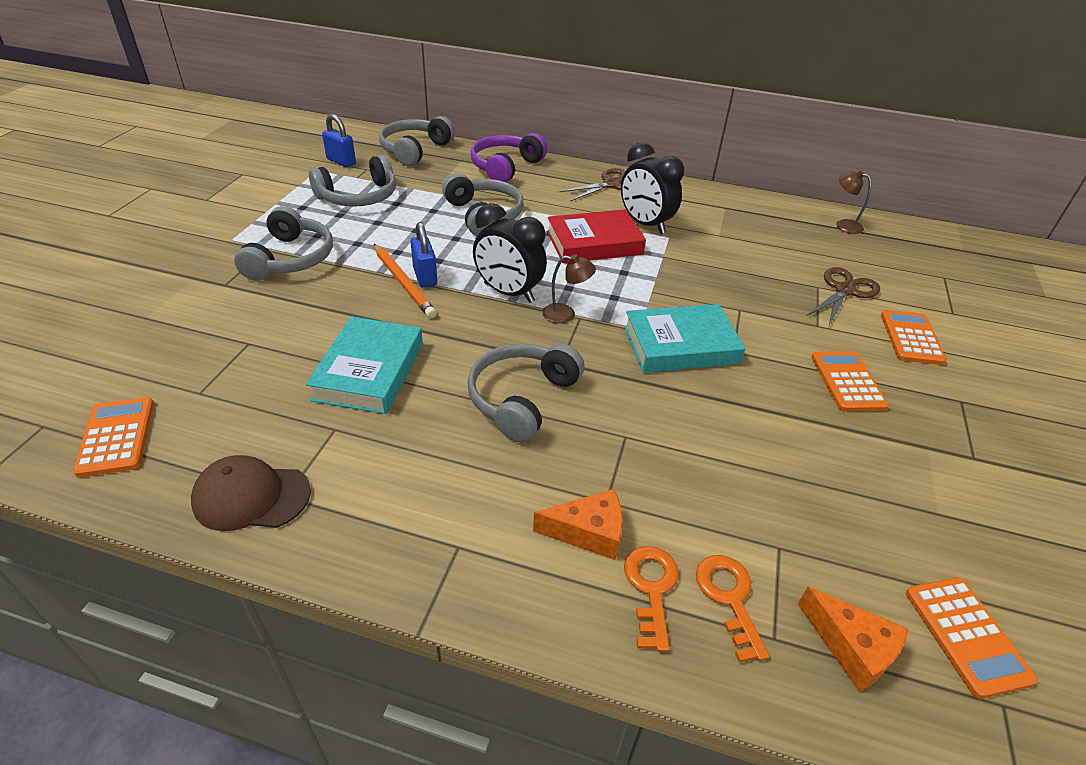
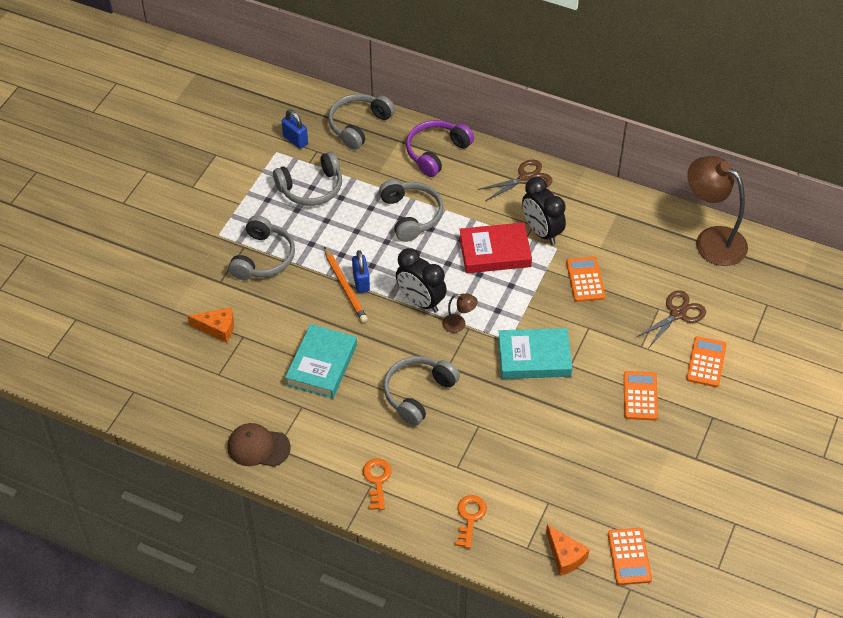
camera: 10 degrees right, 10 degrees up
(116, 437) = (177, 402): orange calculator -> orange calculator (585, 280)
(588, 532) = (443, 484): orange cheese -> orange cheese (217, 328)
(729, 598) = (510, 526): orange key -> orange key (377, 480)
(843, 225) = (711, 240): brown lamp -> brown lamp, size x2.29

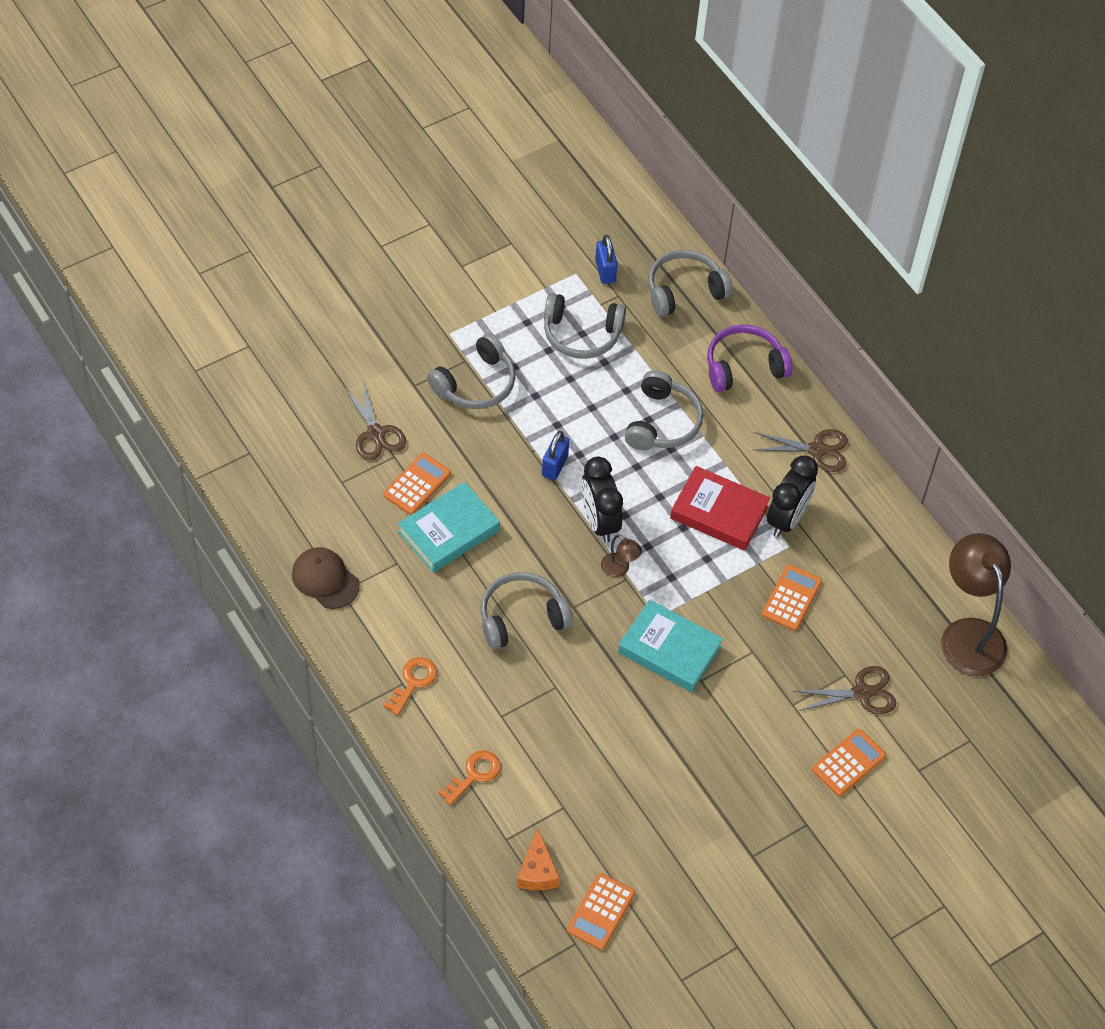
camera: 30 degrees right, 5 degrees up
(217, 328) = (376, 433): orange cheese -> brown scissors
(345, 287) = (534, 462): orange pencil -> none
(541, 232) = (787, 518): black clock -> black clock turned 150 degrees counterclockwise
(640, 396) = (747, 756): orange calculator -> orange calculator (417, 484)

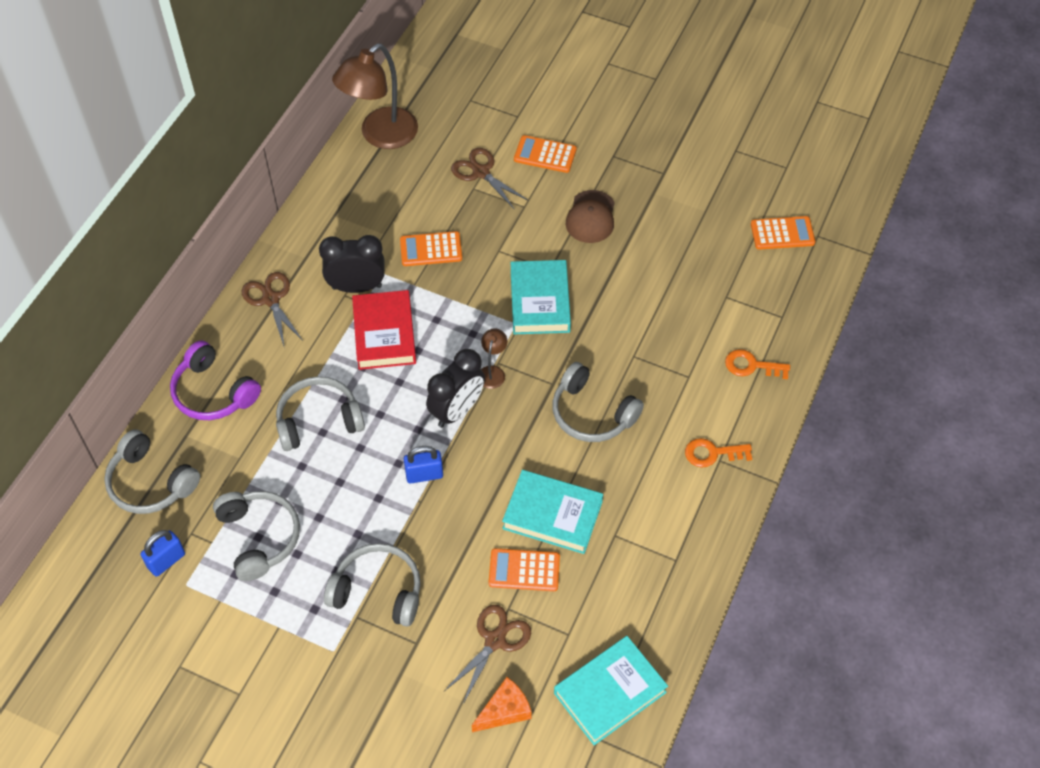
camera: 120 degrees left, 0 degrees up
(275, 480) = (610, 693): none -> turquoise book
(325, 579) = (675, 580): brown cap -> brown cap (591, 217)
(537, 871) = (788, 285): orange cheese -> orange cheese (504, 710)

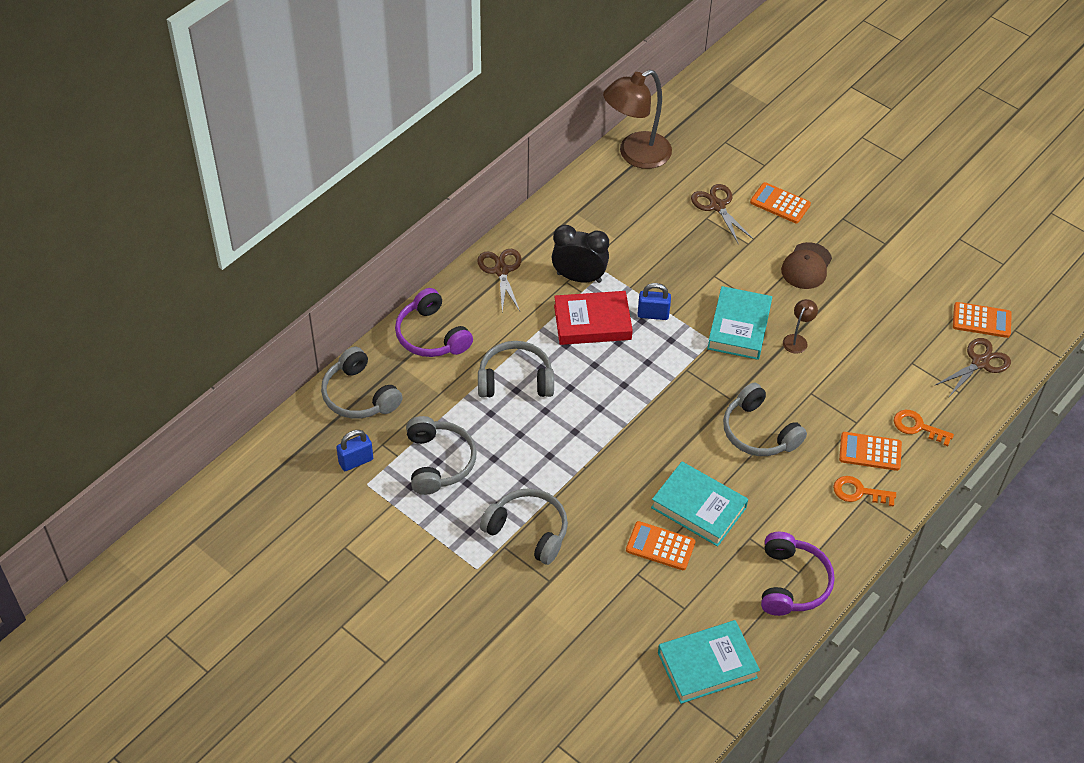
camera: 15 degrees right, 5 degrees down
(384, 334) = (592, 322): red book -> red book turned 75 degrees clockwise
(424, 475) = (595, 446): blue padlock -> blue padlock (653, 314)
(431, 249) = (653, 261): orange calculator -> orange calculator (870, 452)
(457, 410) = (638, 400): black clock -> none
(492, 372) = (679, 376): brown lamp -> brown lamp (797, 340)
(495, 640) = (618, 596): brown scissors -> brown scissors (980, 362)
(504, 710) = (610, 655): orange cheese -> none
(672, 574) = (792, 583): none -> purple headphones

